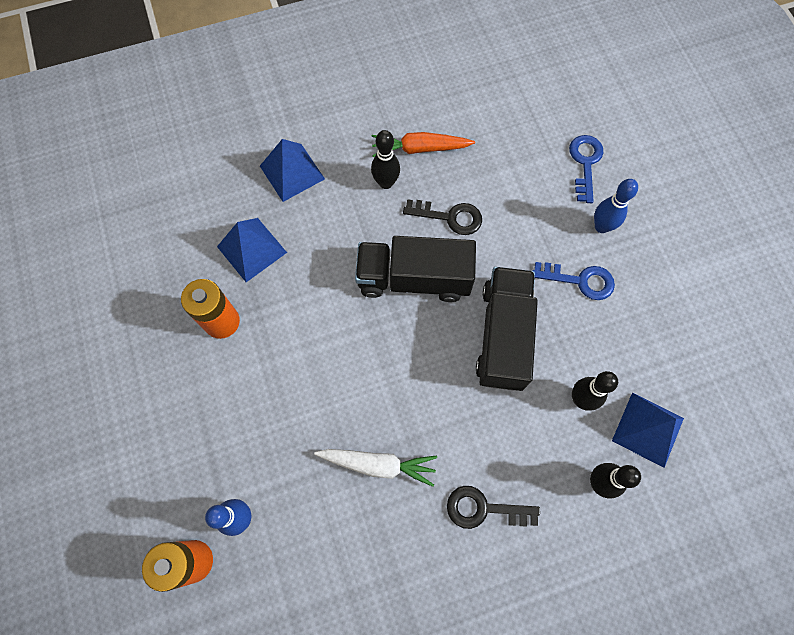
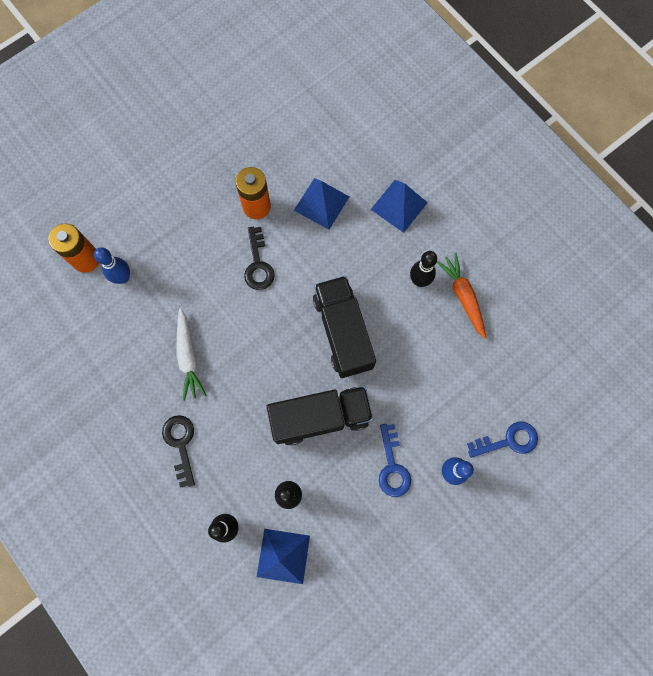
camera: 70 degrees right, 5 degrees up
(450, 217) = (408, 342): black key -> black key (258, 264)

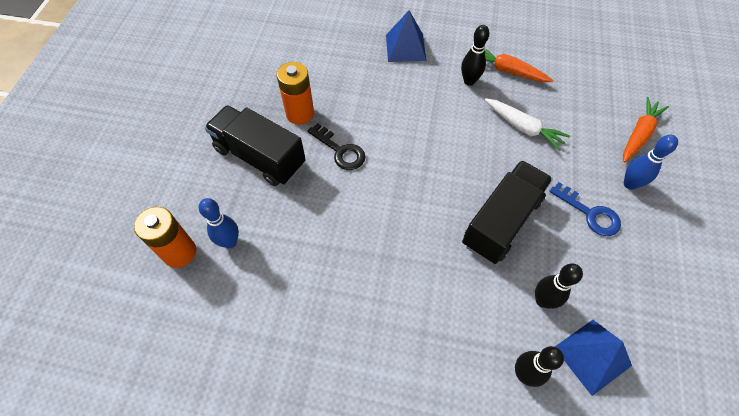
camera: 40 degrees left, 15 degrees down
(180, 444) = (412, 338): black key -> none
(188, 357) = (349, 260): white carrot -> white carrot (523, 128)
(321, 203) = (348, 80): blue pyramid -> none
(343, 332) = (453, 150): black truck -> black truck (260, 157)
(508, 440) = (639, 134): blue key -> orange carrot

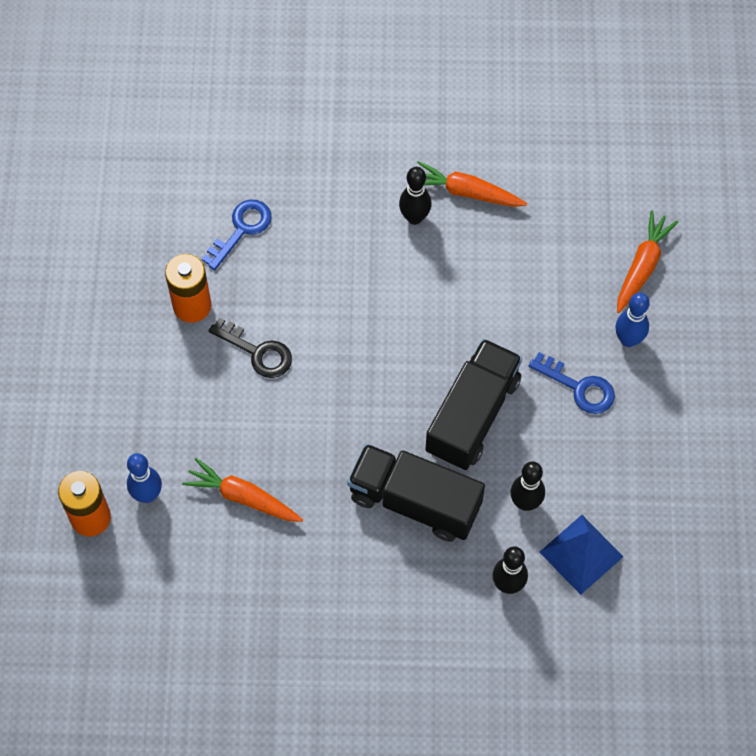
camera: 10 degrees left, 5 degrees up
(260, 157) = (154, 377): black truck -> black truck (414, 501)
(305, 256) = (243, 497): none -> orange carrot
(346, 72) = (241, 229): none -> blue key
(405, 47) = (318, 174): blue pyramid -> none
(523, 128) = (492, 280): white carrot -> none

